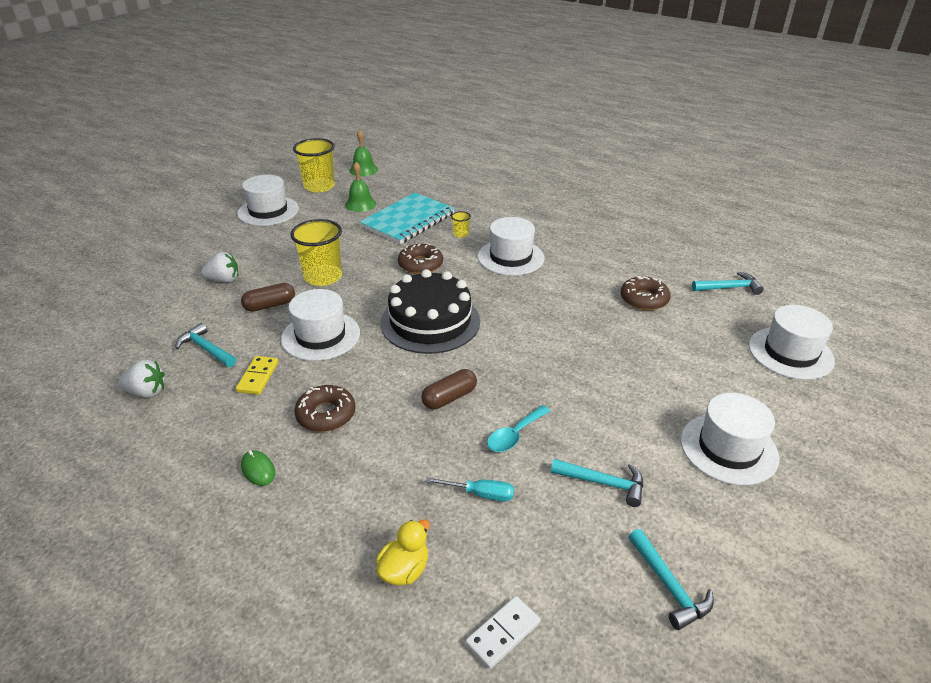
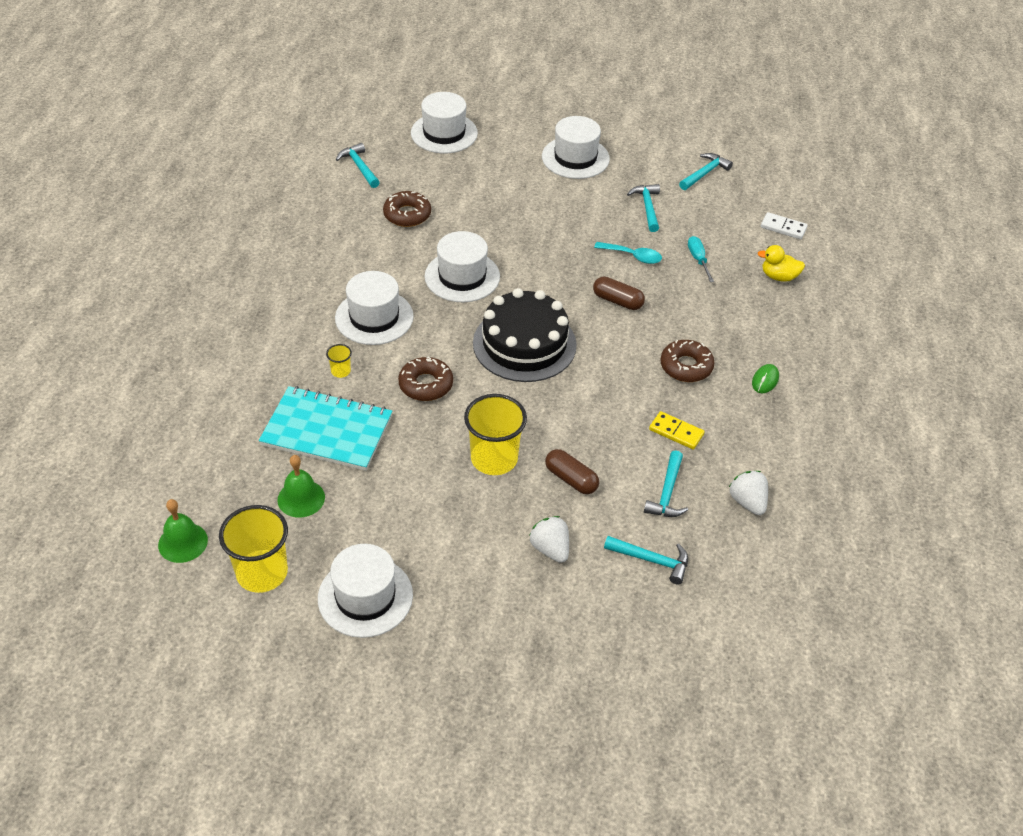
camera: 115 degrees left, 10 degrees up
(162, 320) = (652, 560): none -> turquoise hammer
(258, 377) = (676, 432): yellow domino -> yellow domino turned 45 degrees clockwise
(320, 336) = (593, 414): white hat -> white hat (462, 276)

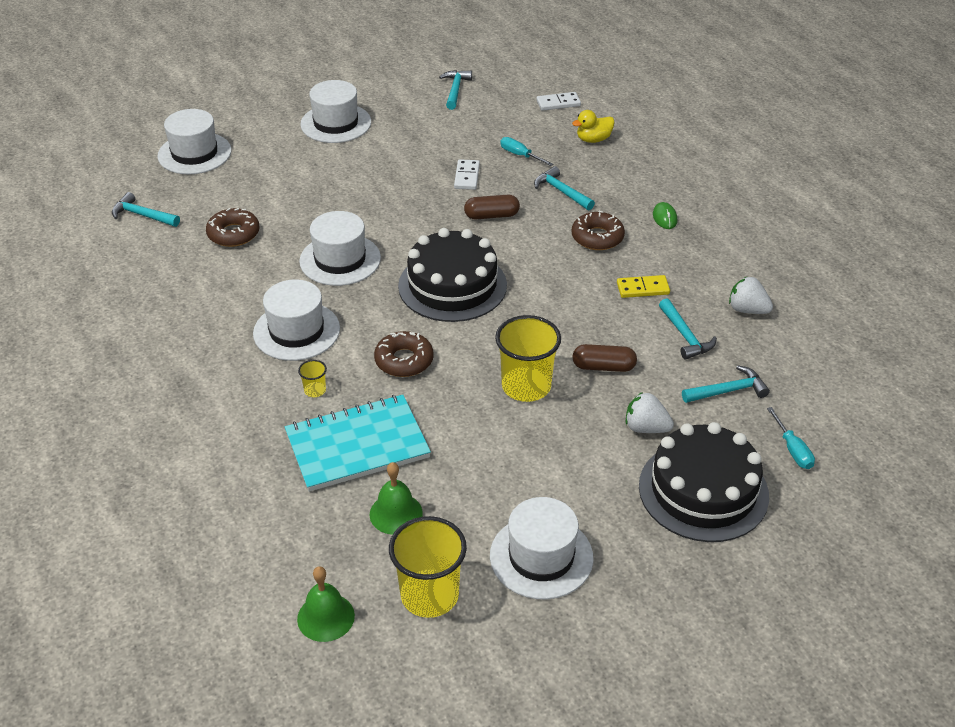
camera: 35 degrees left, 5 degrees down
(540, 627) = (703, 491): none -> black cake
(633, 256) = (466, 176): turquoise spoon -> white domino
(647, 207) = (437, 135): turquoise hammer -> turquoise hammer (561, 191)
(651, 642) = (793, 450): none -> turquoise screwdriver

